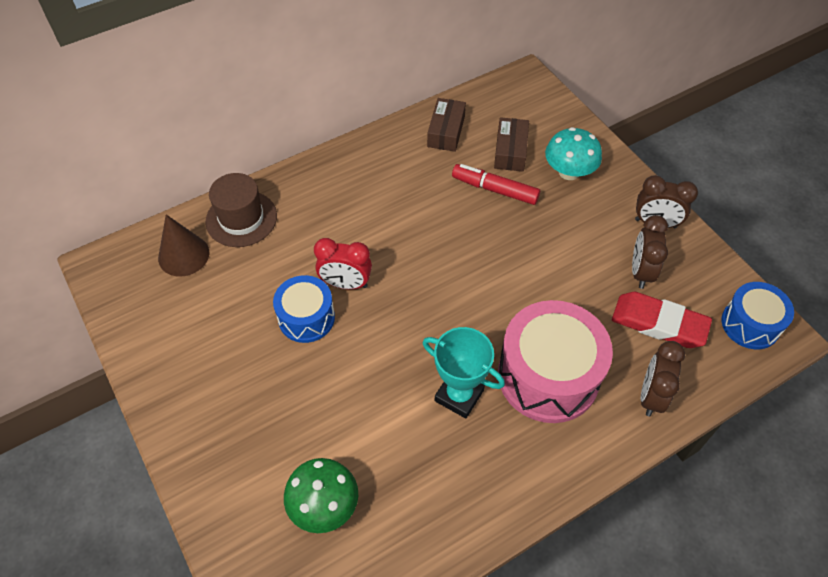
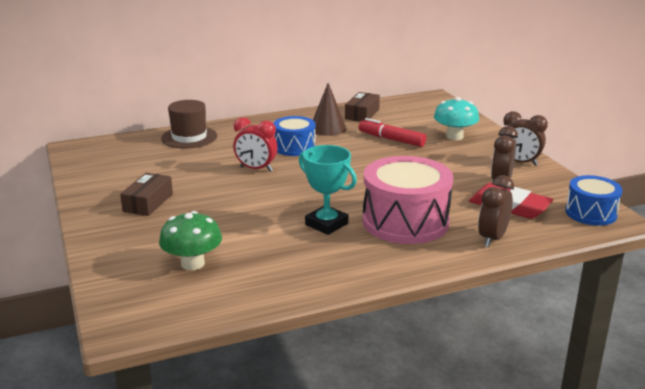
camera: 10 degrees right, 30 degrees down
(183, 255) = (138, 148): brown cone -> brown cone (328, 128)
(306, 318) = (218, 181): blue drum -> blue drum (294, 147)
(510, 151) = (410, 125): brown box -> brown box (148, 202)

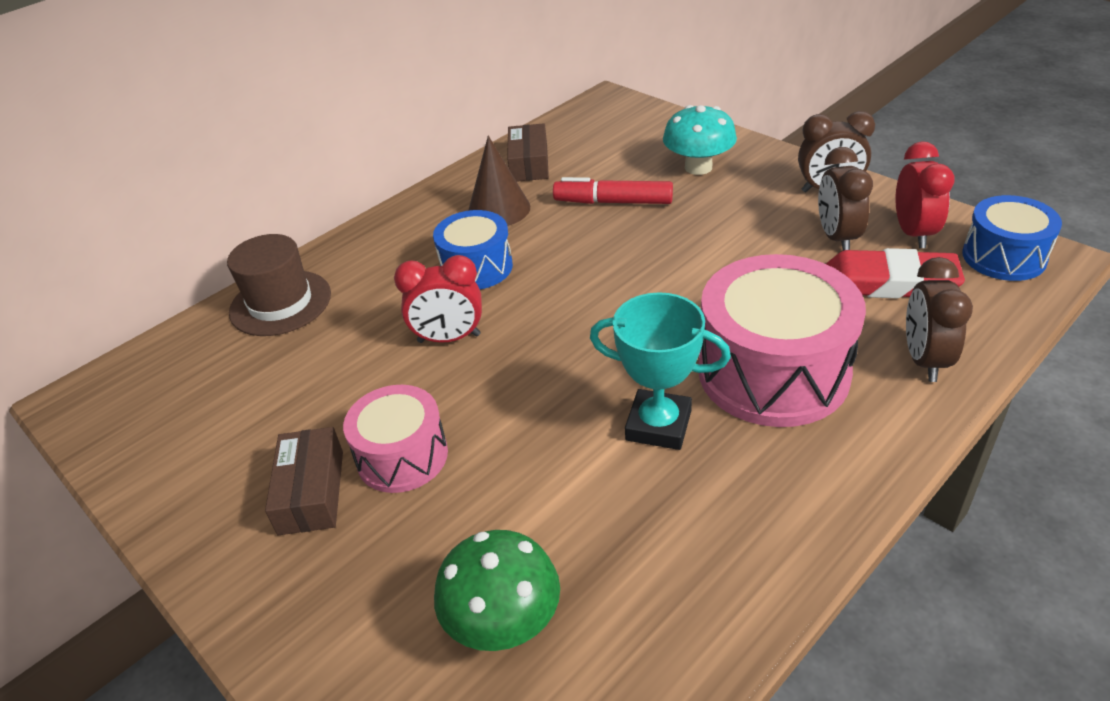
camera: 20 degrees left, 15 degrees up
(197, 202) = (402, 456): none -> pink drum
(548, 191) = (913, 233): none -> red clock

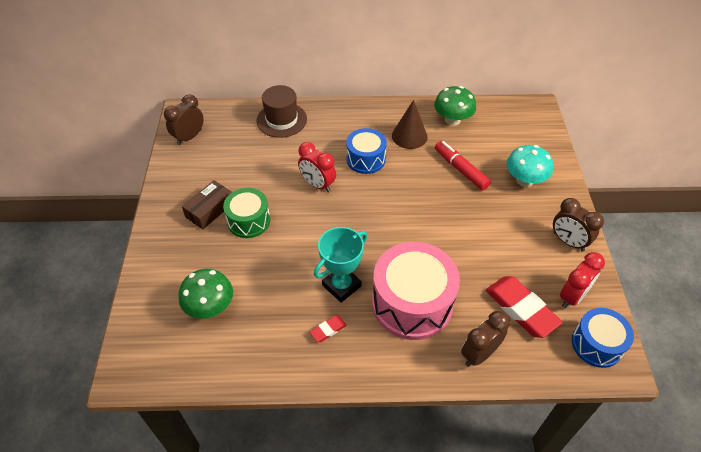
camera: 40 degrees right, 10 degrees up
(402, 456) = (249, 221): pink drum -> green drum
(529, 163) = (452, 120): brown box -> green mushroom
(658, 425) = (341, 285): turquoise trophy -> turquoise trophy turned 75 degrees clockwise
(722, 492) = (328, 330): none -> red eraser
(837, 238) = (532, 268): brown clock -> brown clock (189, 137)

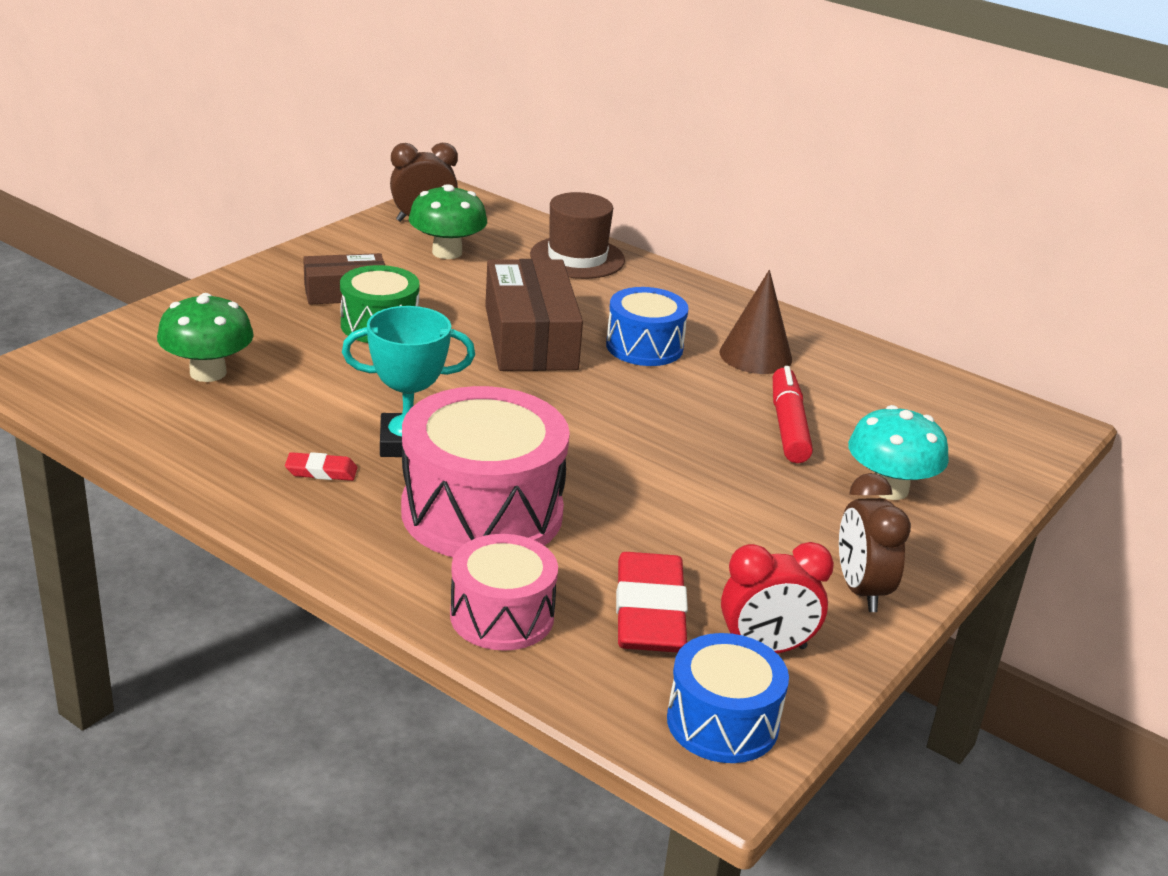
camera: 35 degrees right, 20 degrees down
(318, 185) = (530, 337): red clock -> brown box
(452, 120) = (860, 371): green mushroom -> green mushroom (447, 252)
(479, 354) = (502, 616): brown clock -> pink drum

